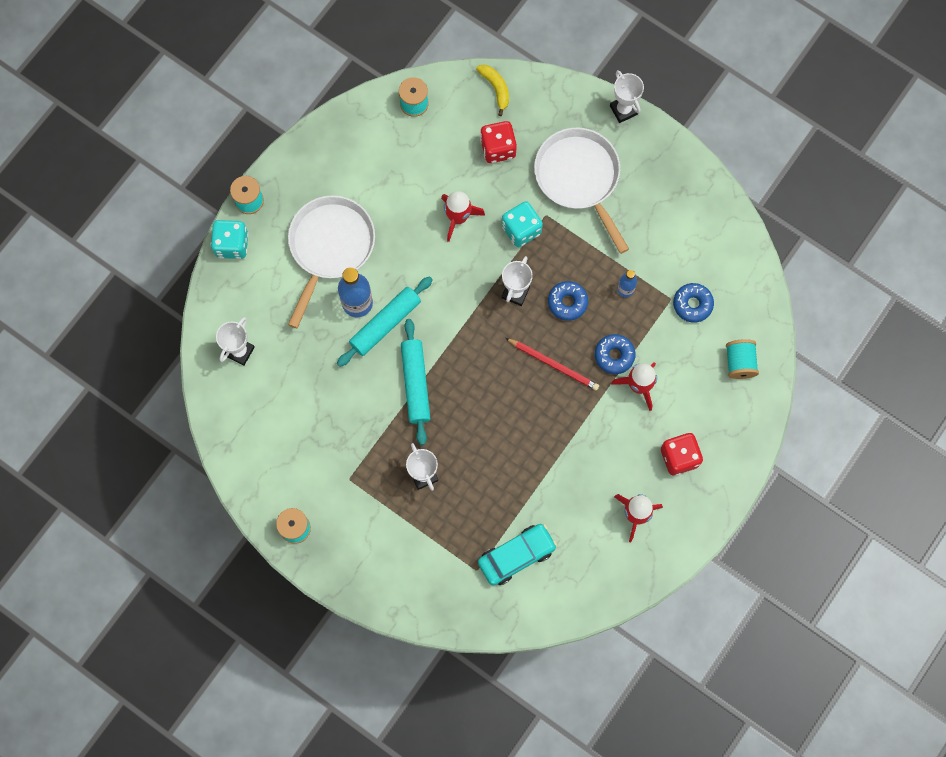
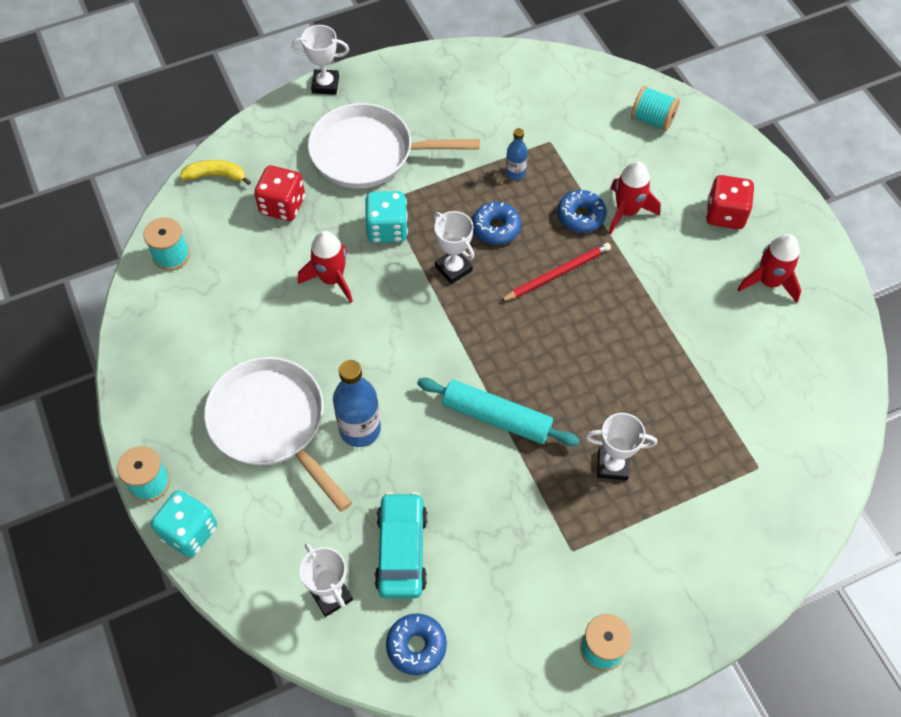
camera: 60 degrees left, 15 degrees down
(385, 324) = (405, 412): turquoise rolling pin -> none
(516, 556) = (760, 417): turquoise car -> turquoise car (401, 550)
(692, 304) = (567, 127): blue donut -> blue donut (416, 646)

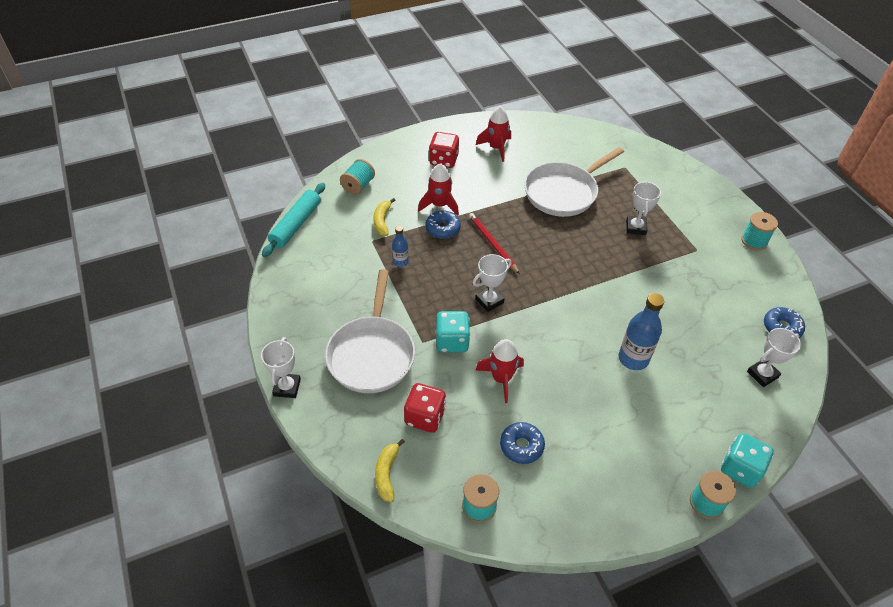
camera: 90 degrees left, 10 degrees down
(272, 423) = (638, 416): white pan -> white pan (563, 192)
(401, 550) = (720, 335): turquoise car -> none
(496, 228) = (452, 275): blue donut -> blue donut (521, 446)
(496, 417) = (611, 281): turquoise rolling pin -> turquoise rolling pin (296, 224)
(587, 150) = (382, 221): none -> yellow banana

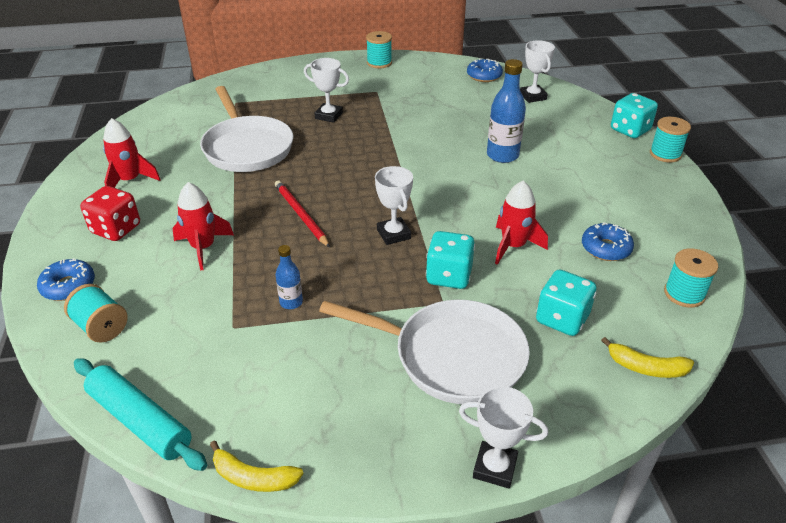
camera: 75 degrees left, 10 degrees down
(382, 221) = (199, 310): yellow banana -> yellow banana (253, 477)
(425, 417) = (562, 319): red dice -> turquoise dice
(443, 228) = (250, 252): blue donut -> blue donut (68, 286)
(492, 244) = (301, 215): red pencil -> red pencil turned 75 degrees clockwise

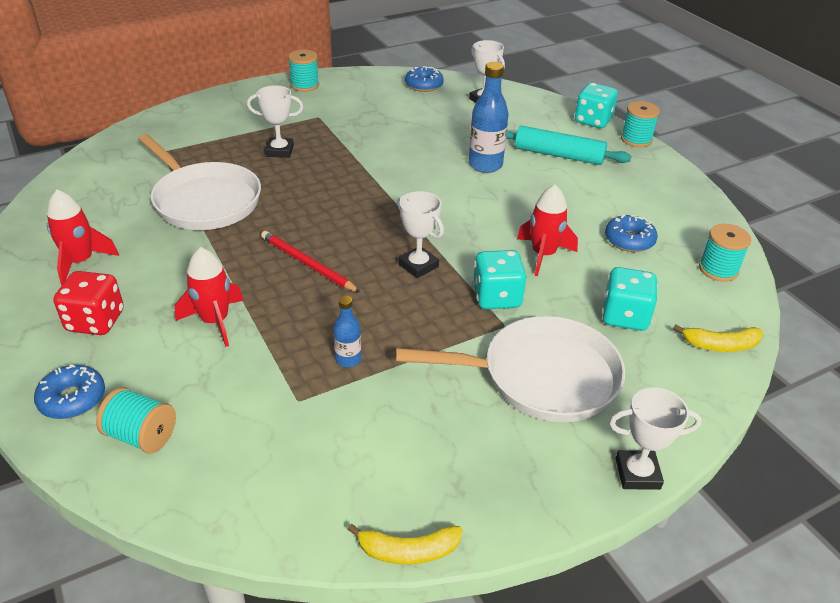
camera: 20 degrees left, 0 degrees up
(140, 420) = (248, 527): turquoise rolling pin -> turquoise rolling pin (558, 155)

